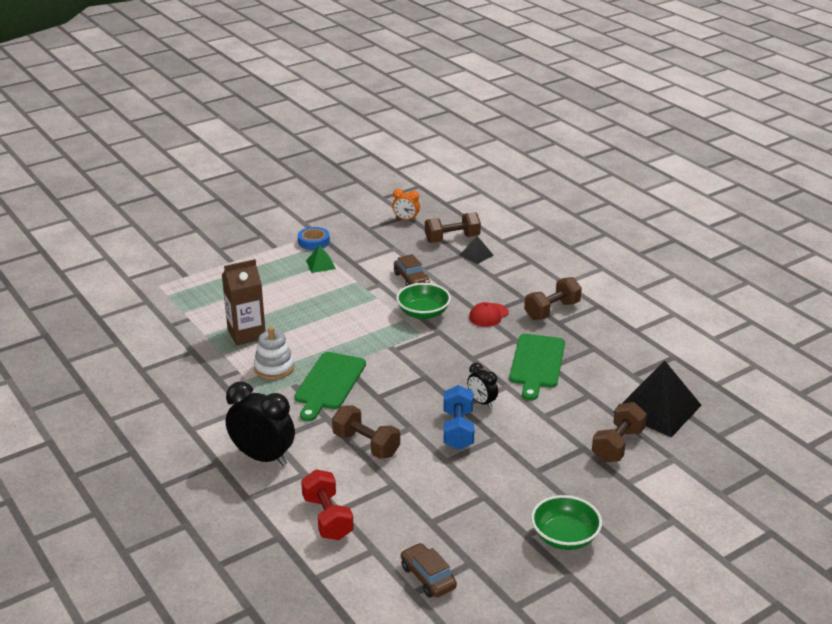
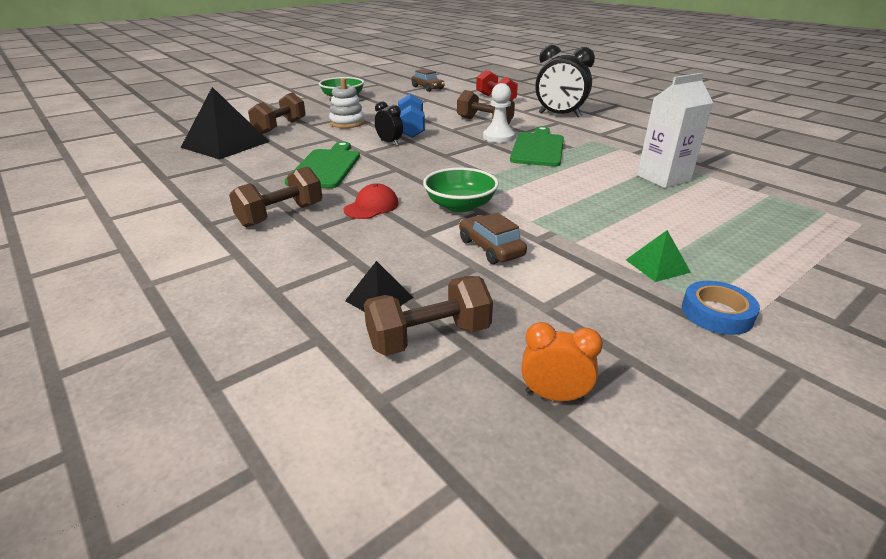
camera: 175 degrees right, 0 degrees up
(246, 334) = (663, 178): brown carton -> white carton
(274, 368) = (601, 155): white stacking toy -> white stacking toy (347, 123)
(361, 407) = (498, 137): none -> white pawn

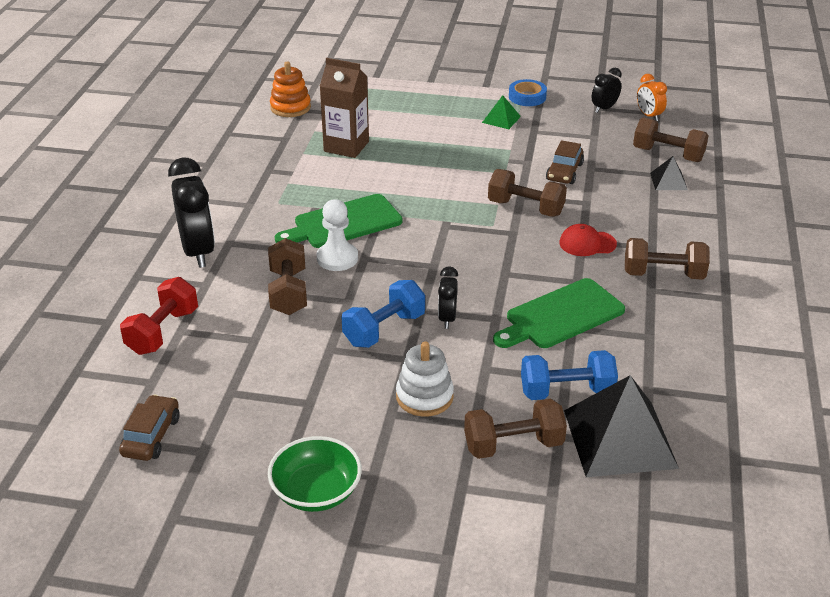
camera: 130 degrees left, 5 degrees up
(277, 146) = (566, 391): none -> blue dumbbell
(460, 205) = (525, 208): green bowl -> brown dumbbell
(622, 363) = (604, 108): none -> black clock
(663, 178) = (346, 146): white carton -> brown carton
(772, 180) = (290, 107): none -> orange stacking toy

